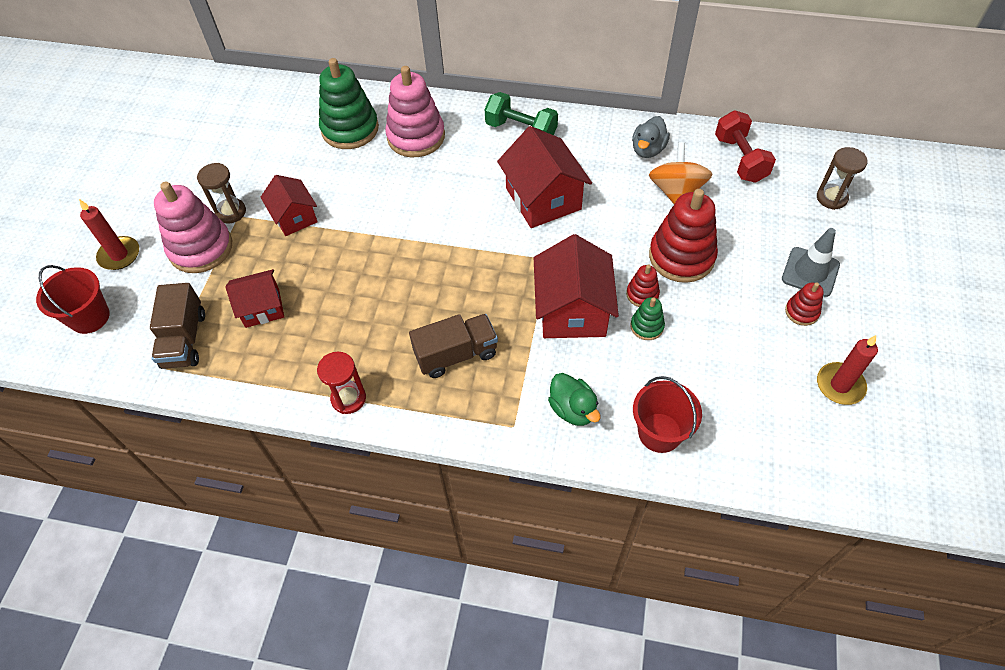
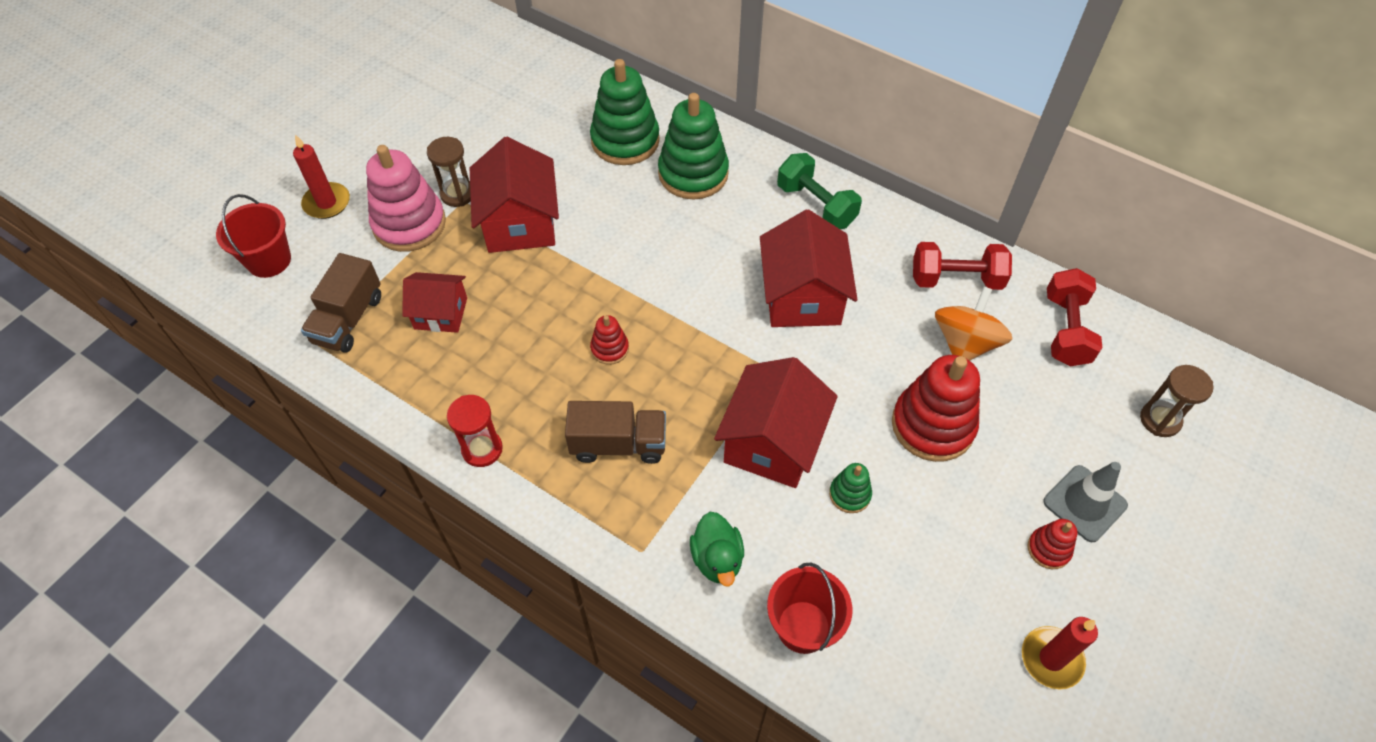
camera: 20 degrees right, 0 degrees up
(294, 217) = (520, 223): red house -> red house, size x1.62
(416, 137) = (693, 173): pink stacking toy -> green stacking toy
(642, 294) = (863, 454): red stacking toy -> red stacking toy (609, 349)
(648, 149) = (956, 279): grey duck -> red dumbbell

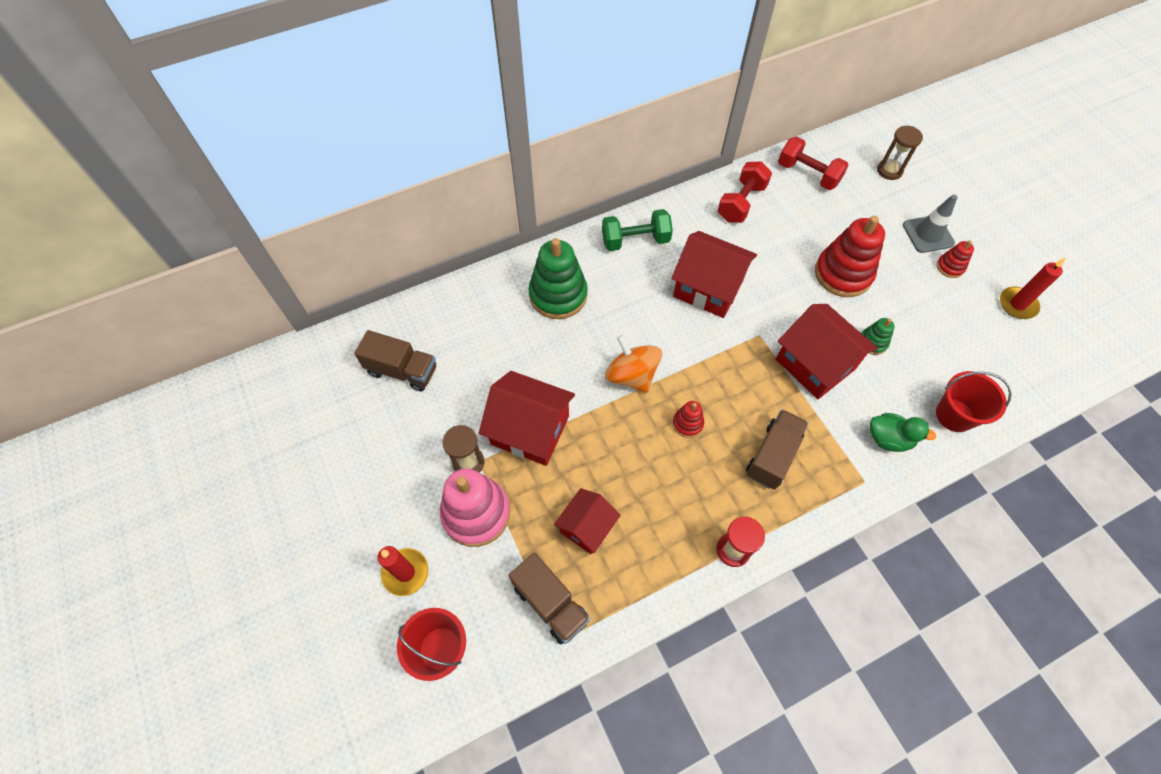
camera: 60 degrees left, 5 degrees up
(524, 103) = (402, 370): none -> brown truck
(625, 140) = (495, 321): green stacking toy -> none
(965, 343) = (791, 225): orange spinning top -> orange spinning top (631, 375)

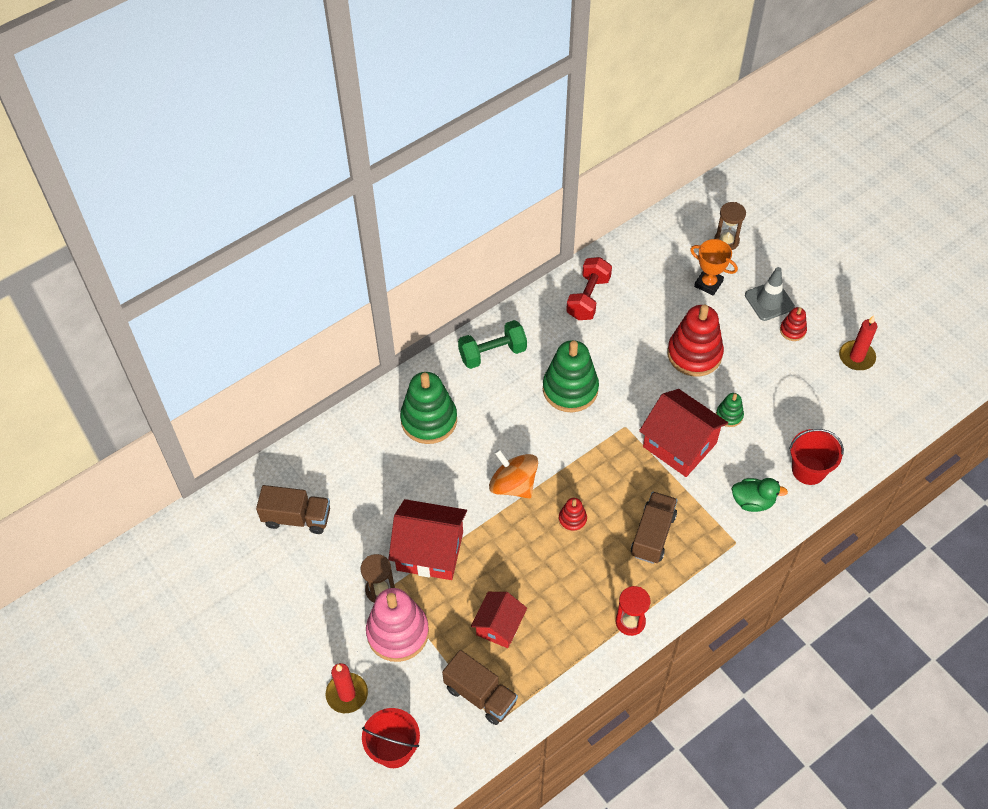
camera: 10 degrees left, 5 degrees down
(708, 288) = (570, 389): red house -> green stacking toy
(808, 174) = (648, 257): red dumbbell -> none
(866, 208) = (708, 284): none -> orange trophy

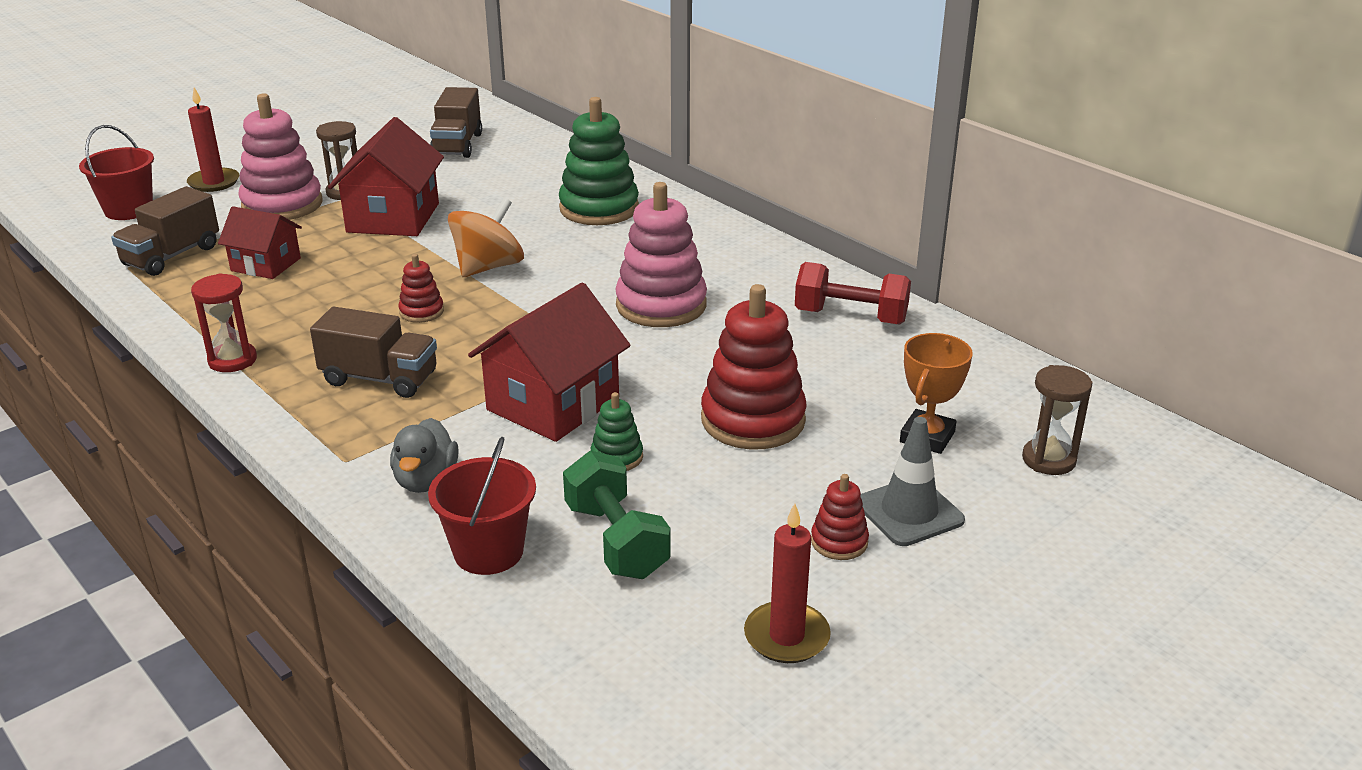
camera: 85 degrees right, 25 degrees down
(492, 353) = (720, 245): green dumbbell -> green dumbbell (616, 541)
(570, 389) = (661, 305): green stacking toy -> pink stacking toy
(753, 501) = (426, 481): green duck -> grey duck

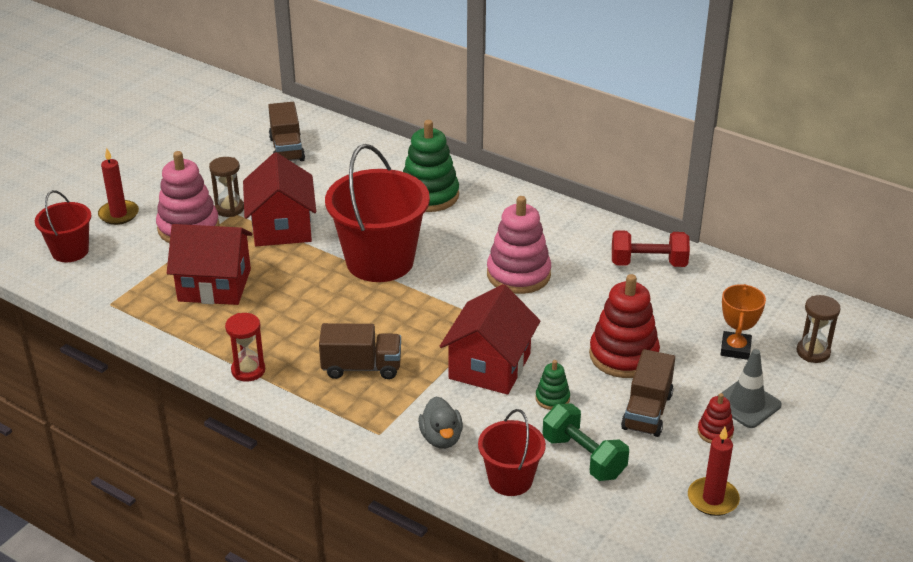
camera: 15 degrees left, 5 degrees up
(171, 256) = (137, 289): brown truck -> brown truck (647, 411)
(266, 264) = (214, 285): red house -> red house, size x1.62
(421, 312) = (356, 307): red stacking toy -> none
(488, 267) = (380, 261): orange spinning top -> red bucket

